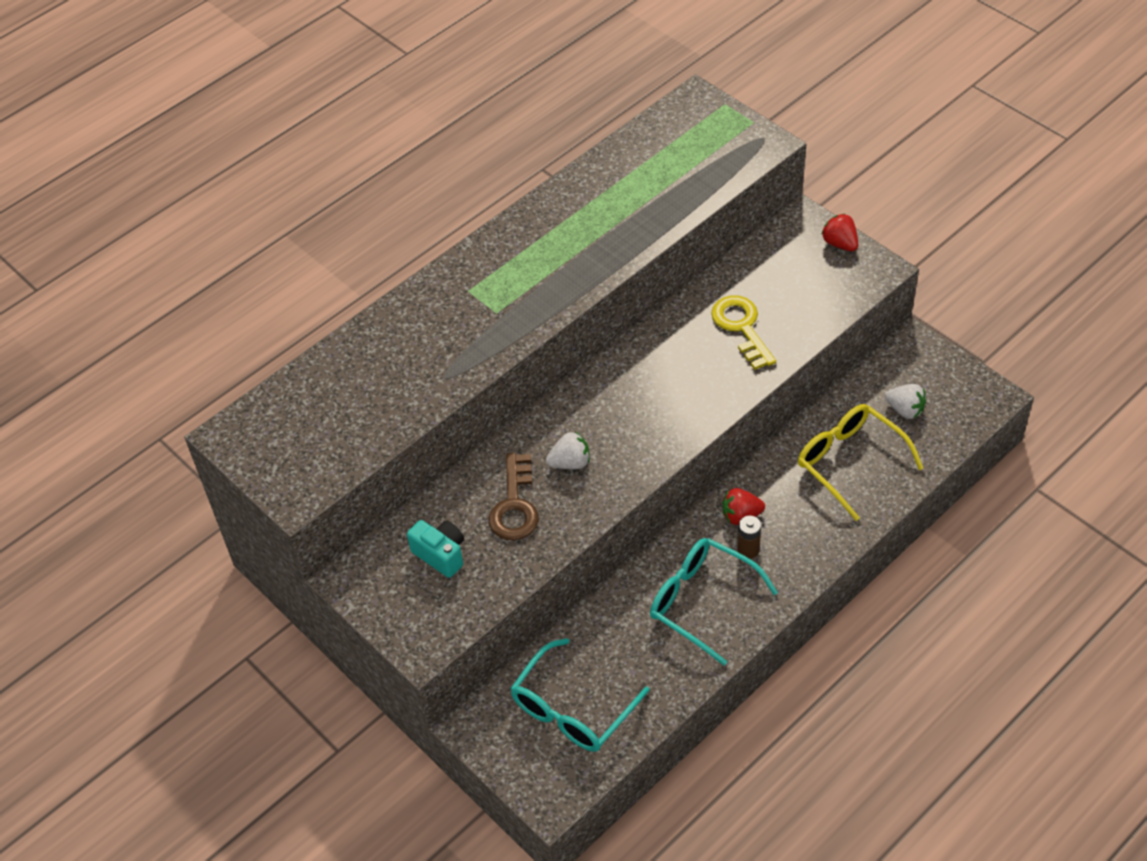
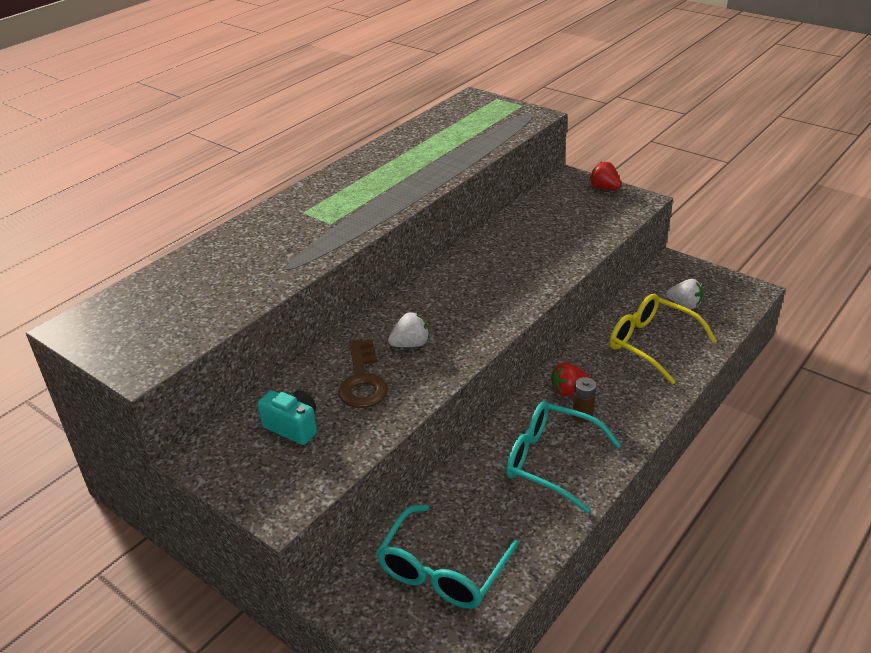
camera: 10 degrees left, 15 degrees down
(741, 327) = (541, 242): yellow key -> none

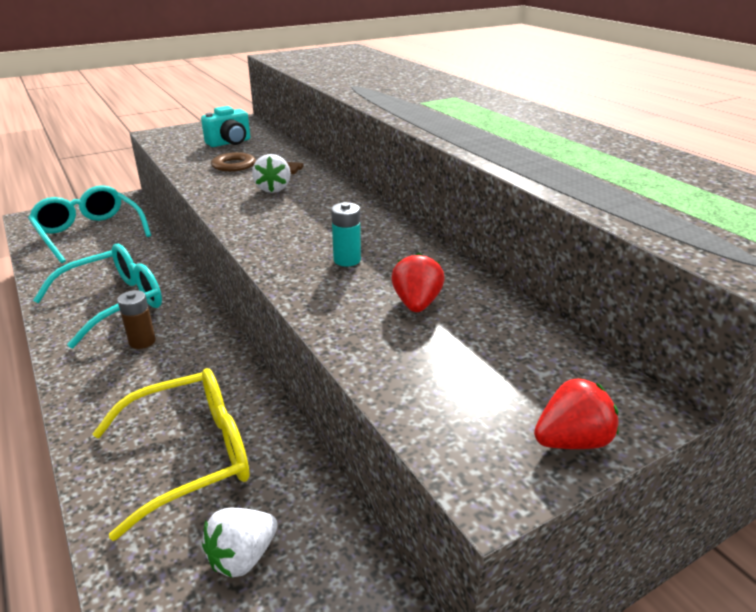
camera: 110 degrees right, 5 degrees down
(507, 272) = (347, 260): none -> turquoise battery
(568, 390) = (188, 345): red strawberry -> red strawberry (416, 304)

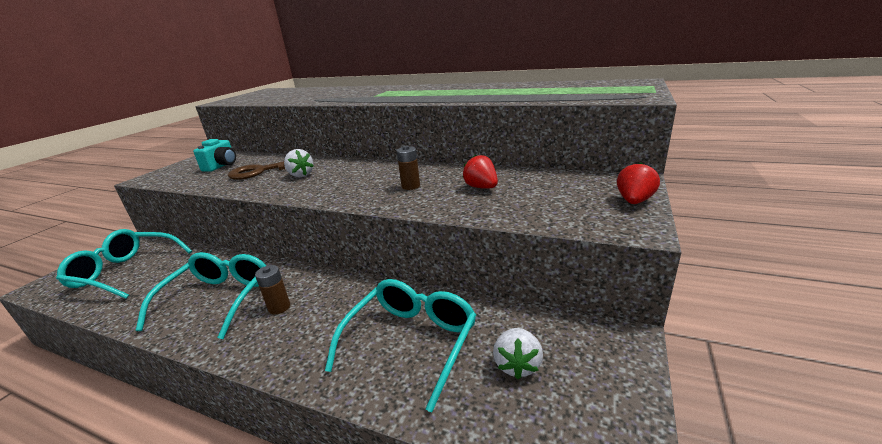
camera: 35 degrees left, 5 degrees down
(191, 456) = (411, 341): yellow glasses -> turquoise glasses
(347, 260) = (410, 186): turquoise battery -> brown battery

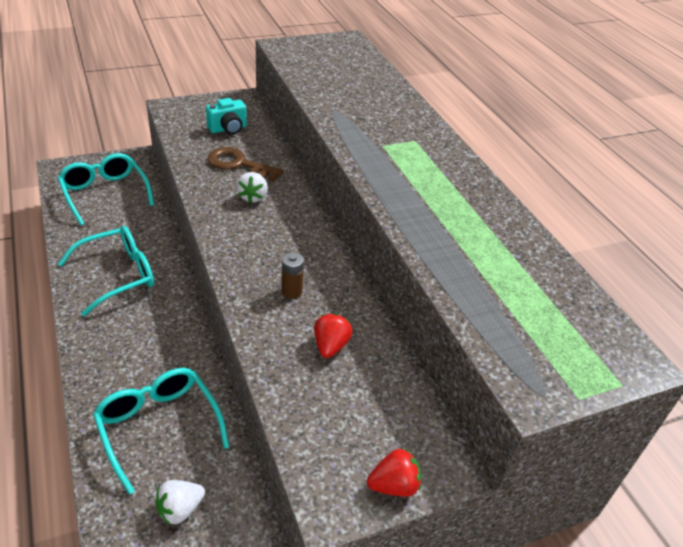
camera: 40 degrees right, 15 degrees up
(279, 307) = (135, 317): brown battery -> none
(411, 341) = (158, 426): turquoise glasses -> turquoise glasses turned 105 degrees counterclockwise

